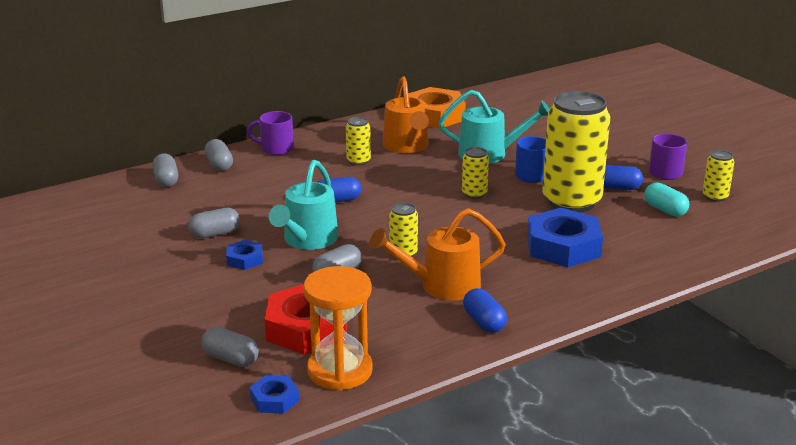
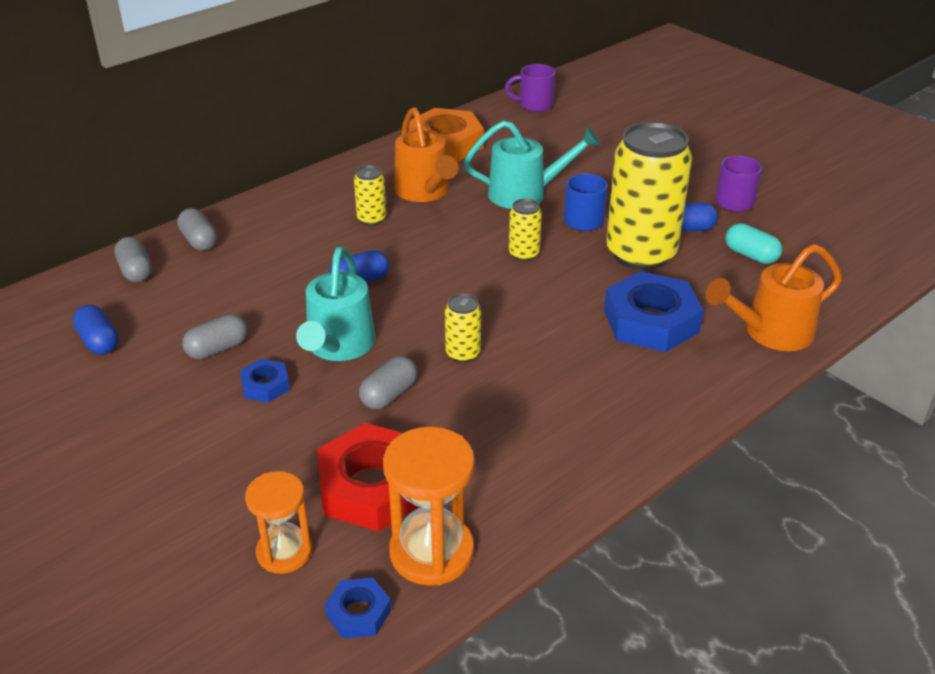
camera: 10 degrees left, 10 degrees up
(231, 359) = (284, 552): grey capsule -> orange hourglass
(275, 149) = (265, 210): purple mug -> purple mug (534, 105)
(441, 286) = (522, 399): orange watering can -> orange watering can (770, 333)
(484, 322) = (591, 449): blue capsule -> blue capsule (99, 342)
(715, 197) = (800, 230): yellow can -> none

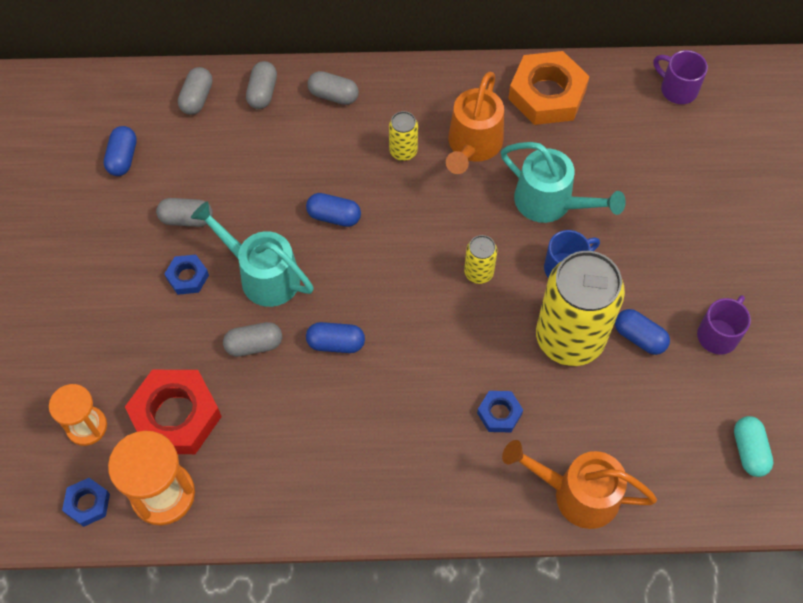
camera: 40 degrees right, 25 degrees up
(269, 215) = (333, 95): none -> grey capsule
(338, 347) = (261, 274): turquoise watering can -> turquoise watering can turned 75 degrees clockwise
(463, 353) = (336, 343): yellow can -> blue capsule
(651, 321) = (499, 413): blue nut -> blue nut, size x0.49
(751, 255) = (658, 405): turquoise capsule -> turquoise capsule (749, 451)

